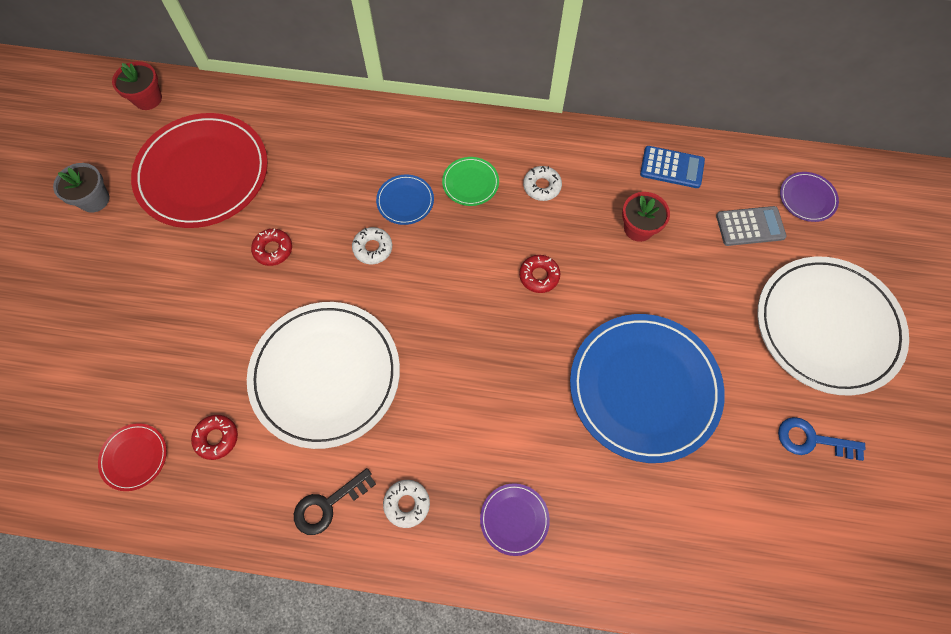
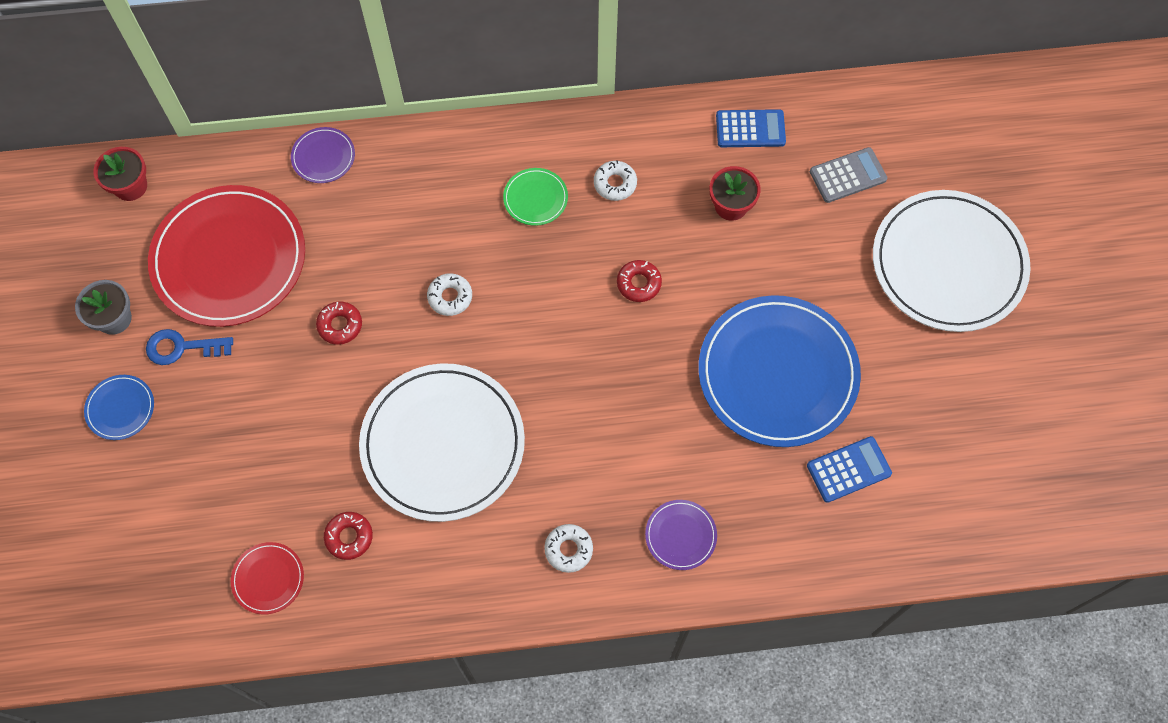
camera: 15 degrees left, 0 degrees up
(328, 504) = (488, 571): black key -> none
(405, 201) = (469, 236): blue plate -> blue plate (120, 408)
(690, 498) = (848, 469): none -> blue calculator
(807, 198) = (901, 130): purple plate -> purple plate (323, 157)
(812, 440) = (955, 382): blue key -> blue key (182, 347)

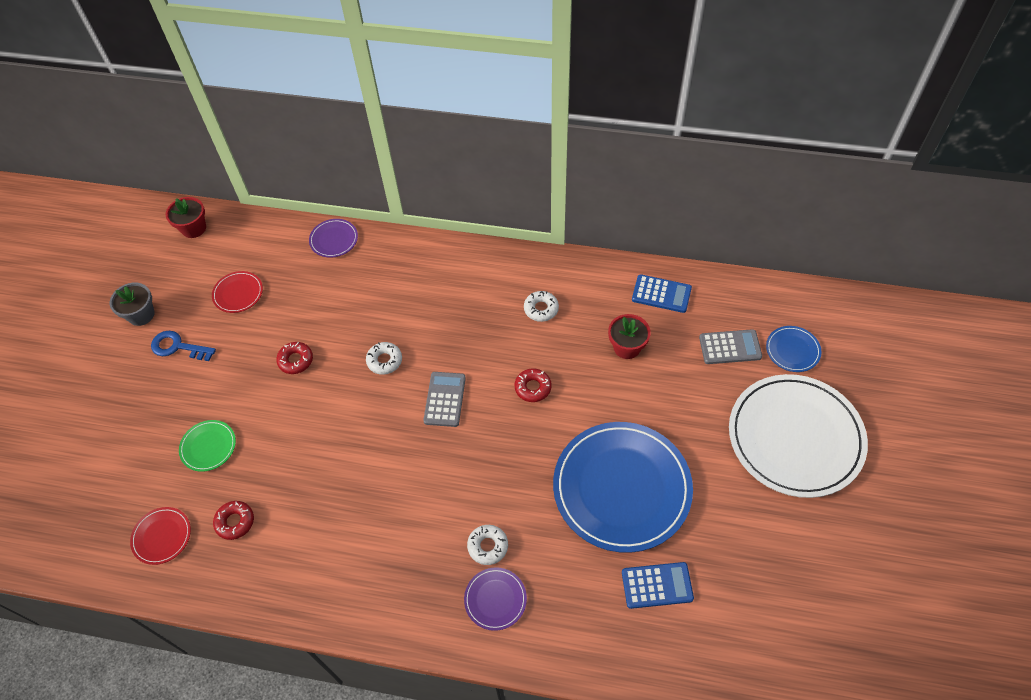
camera: 20 degrees right, 10 degrees down
(120, 408) = (116, 378): blue plate -> blue plate (792, 350)
(229, 259) = (238, 293): red plate -> red plate, size x0.43
(443, 444) = (335, 470): white plate -> none
(535, 198) = (476, 305): green plate -> green plate (208, 446)
(540, 325) = (445, 399): none -> grey calculator
(568, 549) = (400, 583): white donut -> white donut (488, 546)

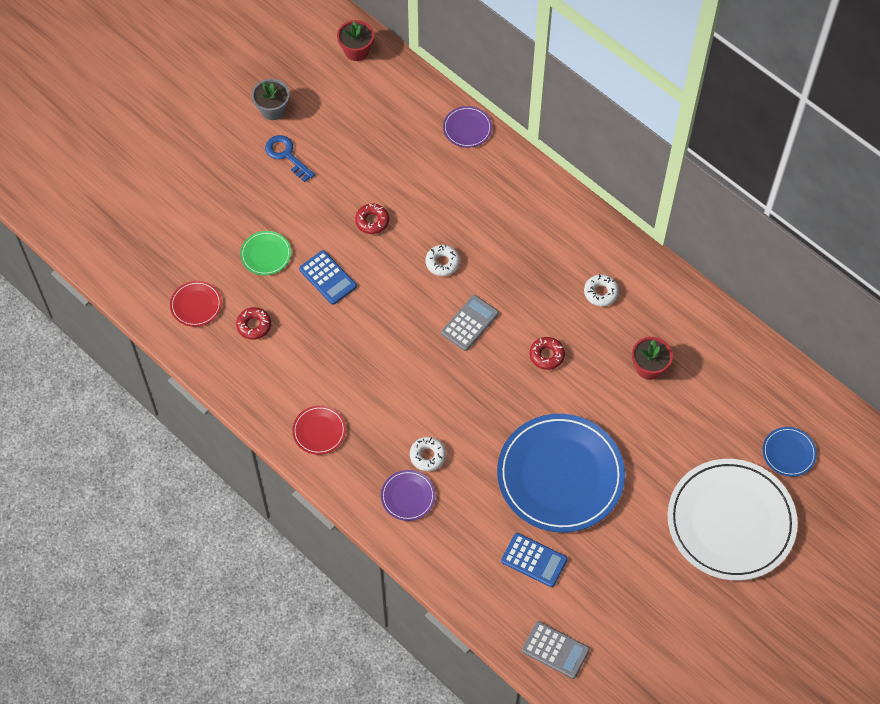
camera: 30 degrees right, 5 degrees up
(238, 293) = (359, 134): red plate -> red plate (319, 431)
(661, 294) = (714, 339): blue calculator -> blue calculator (328, 278)
(730, 347) = (736, 419): grey calculator -> grey calculator (555, 650)

